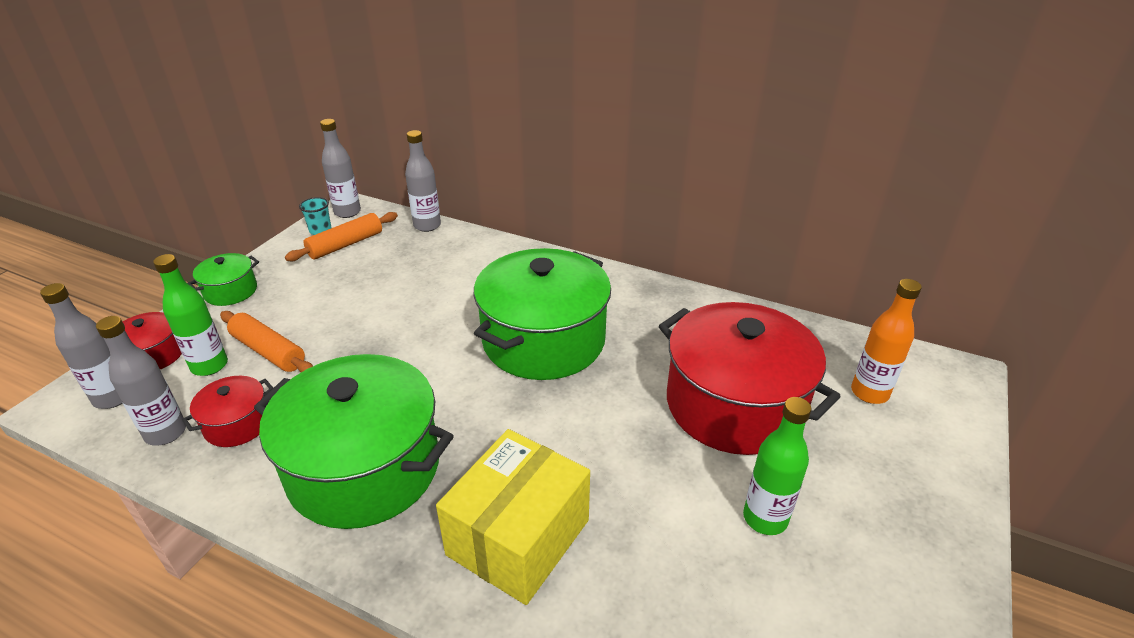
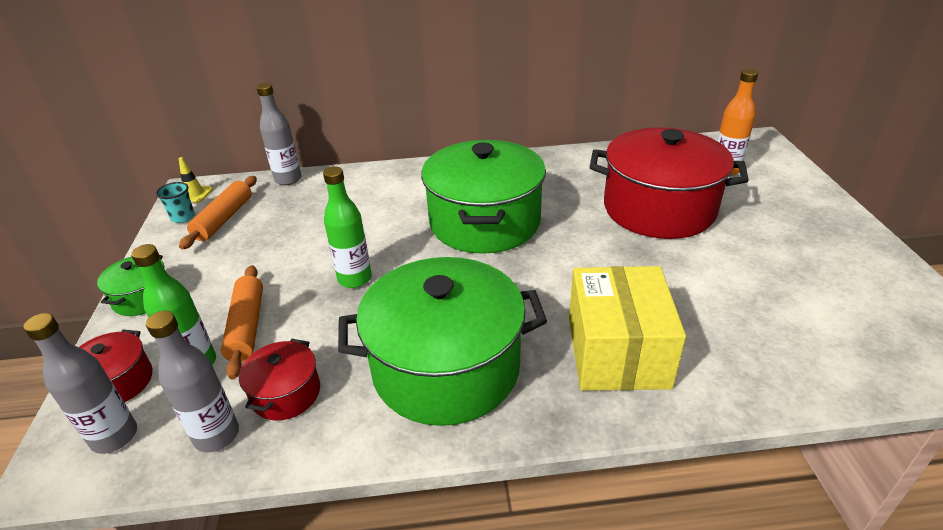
camera: 30 degrees left, 0 degrees up
(268, 351) = (247, 327): orange rolling pin -> orange rolling pin turned 75 degrees clockwise
(347, 212) = (194, 194): grey bottle -> yellow traffic cone
(765, 518) = (749, 263): green bottle -> green bottle (355, 279)

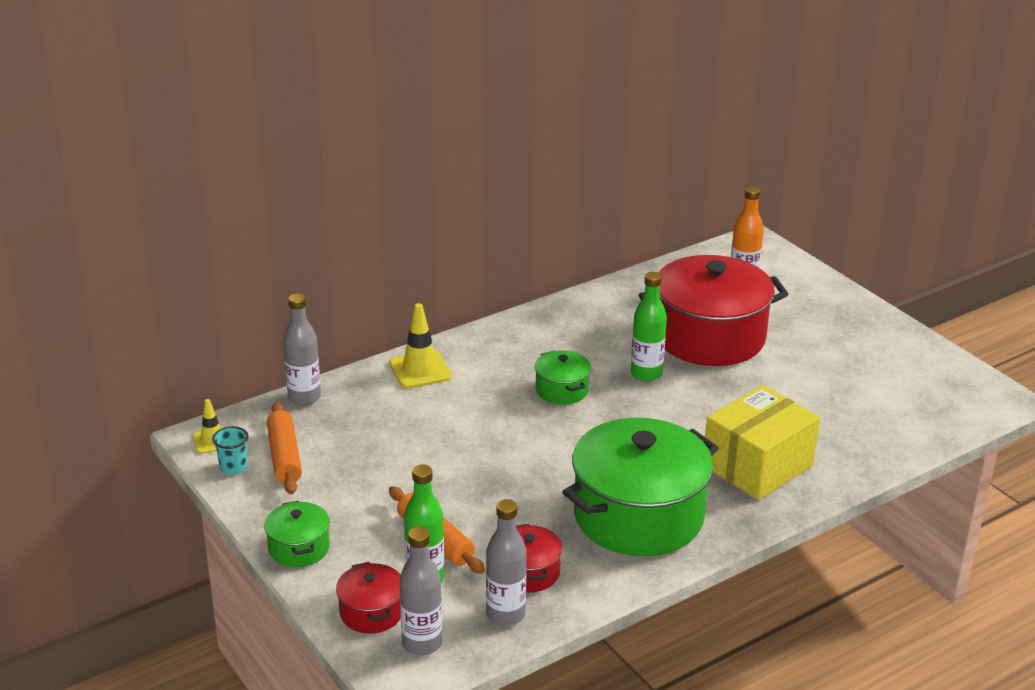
camera: 30 degrees left, 5 degrees down
(355, 279) = (490, 473): green bottle -> green bottle (646, 374)
(389, 179) = (420, 370): none -> yellow traffic cone
(485, 222) = (562, 390): green pot -> green pot, size x0.45
(617, 352) = (757, 465): yellow box -> yellow box turned 75 degrees clockwise

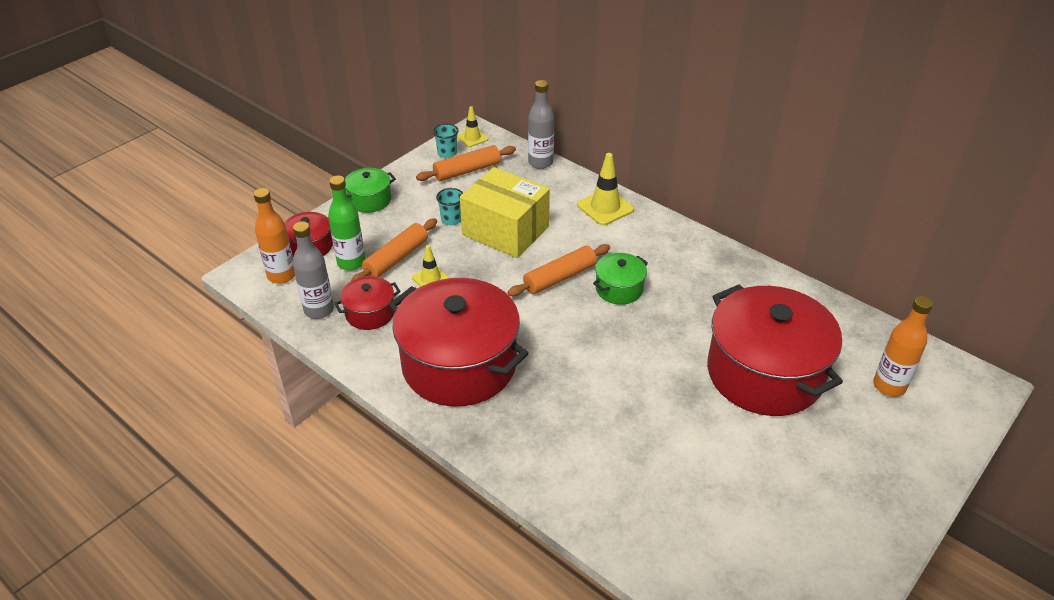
camera: 75 degrees right, 10 degrees up
(380, 484) = (451, 219): none -> turquoise cup
(422, 643) = (281, 275): grey bottle -> orange bottle
(486, 516) = (431, 279): none -> yellow traffic cone
(527, 424) = (560, 277): none -> orange rolling pin
(638, 516) = (459, 365): green pot -> red pot
(646, 374) = (673, 337): green bottle -> none
(757, 465) = (563, 437): yellow box -> yellow box (505, 231)

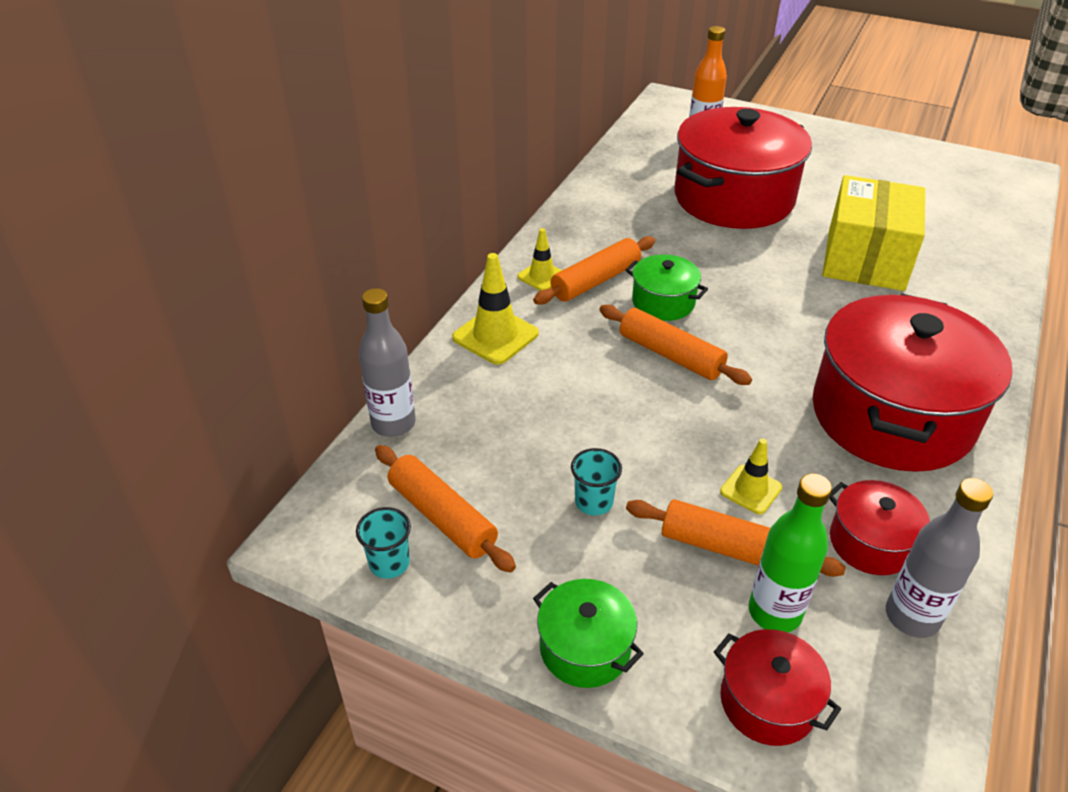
camera: 105 degrees left, 0 degrees up
(281, 275) = (872, 717): orange bottle -> none
(472, 138) = (327, 536): yellow traffic cone -> yellow traffic cone (542, 276)
(505, 231) = (594, 429): yellow box -> yellow box (865, 259)
(654, 262) = (595, 280): none -> orange rolling pin

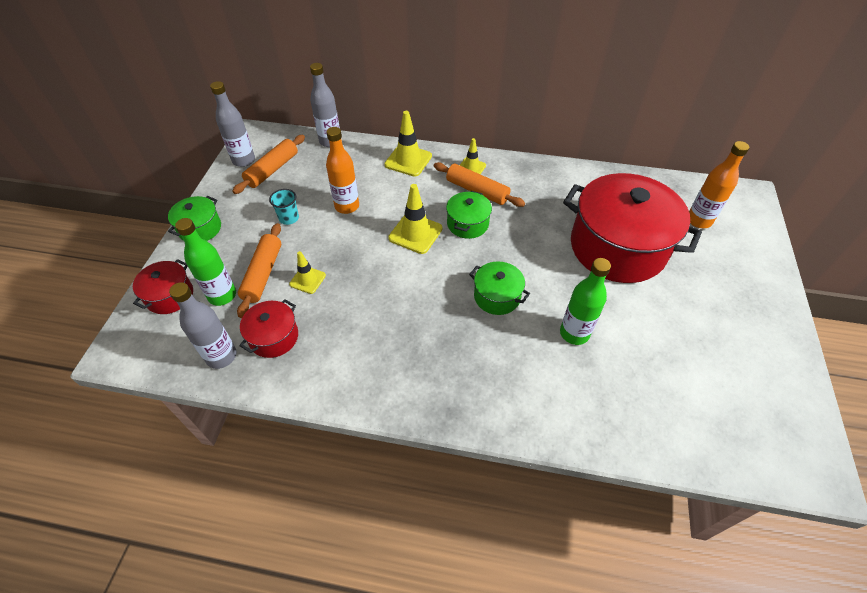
camera: 75 degrees right, 10 degrees up
(389, 563) = (244, 160): turquoise cup -> grey bottle
(586, 422) = (347, 206): none -> orange bottle
(670, 355) = (415, 233): orange rolling pin -> yellow traffic cone
(804, 303) = (497, 296): none -> green pot
(865, 259) = (574, 333): yellow box -> green bottle
(892, 415) = (388, 349): red pot -> none

